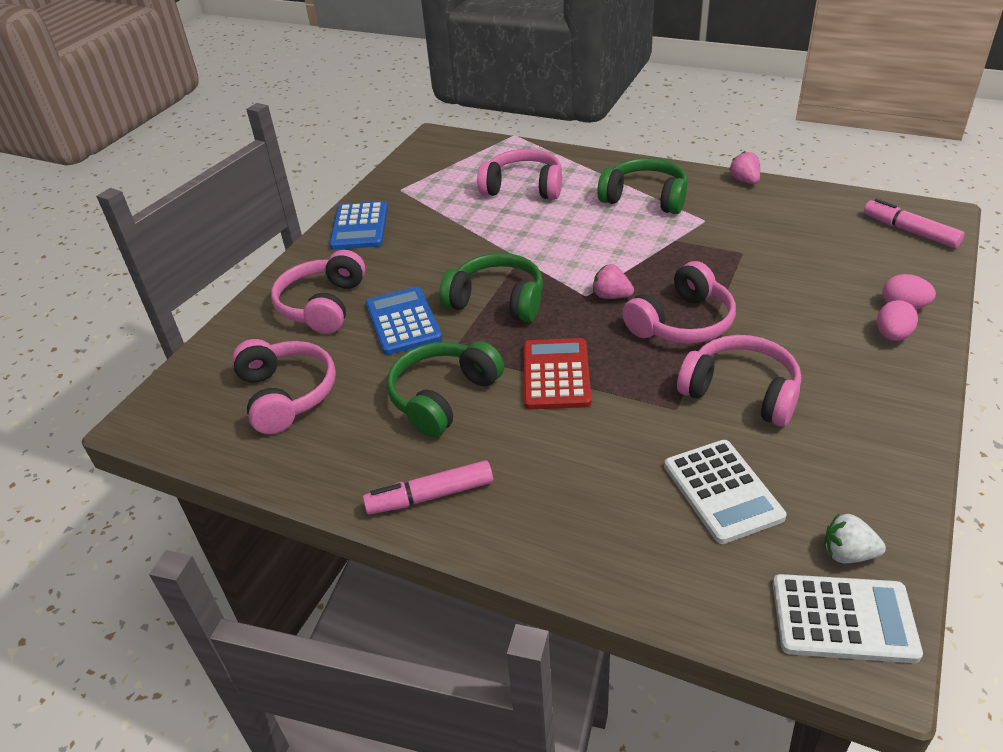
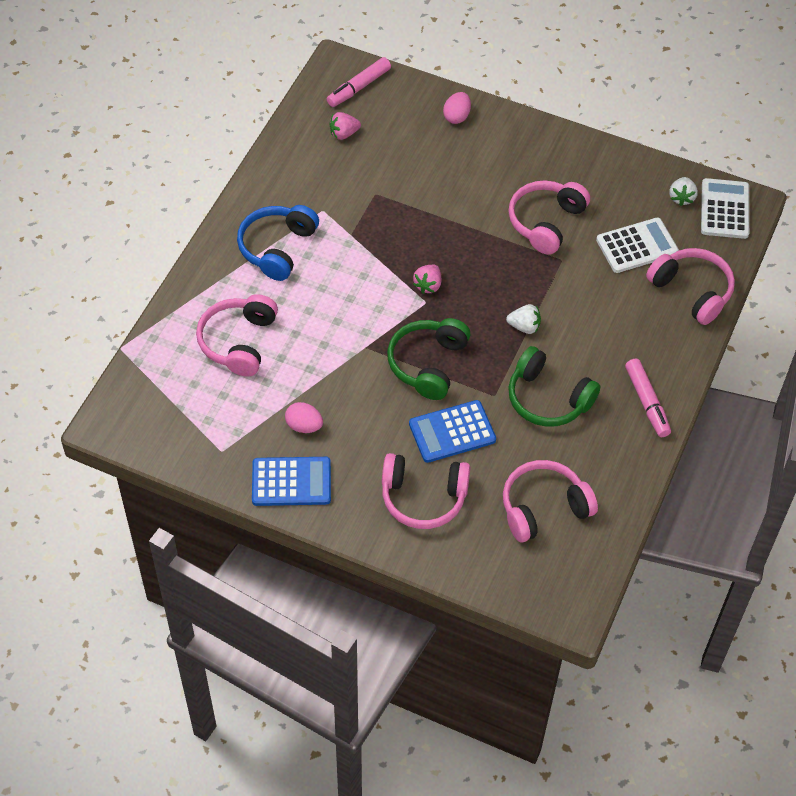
camera: 95 degrees left, 15 degrees up
(556, 374) = (524, 327): red calculator -> white strawberry
(645, 198) = (277, 248): green headphones -> blue headphones
(682, 322) = (466, 244): pink headphones -> pink headphones (692, 291)
(744, 181) = (259, 173): pink strawberry -> pink strawberry (344, 134)
(892, 335) = (489, 131): pink egg -> pink egg (304, 426)

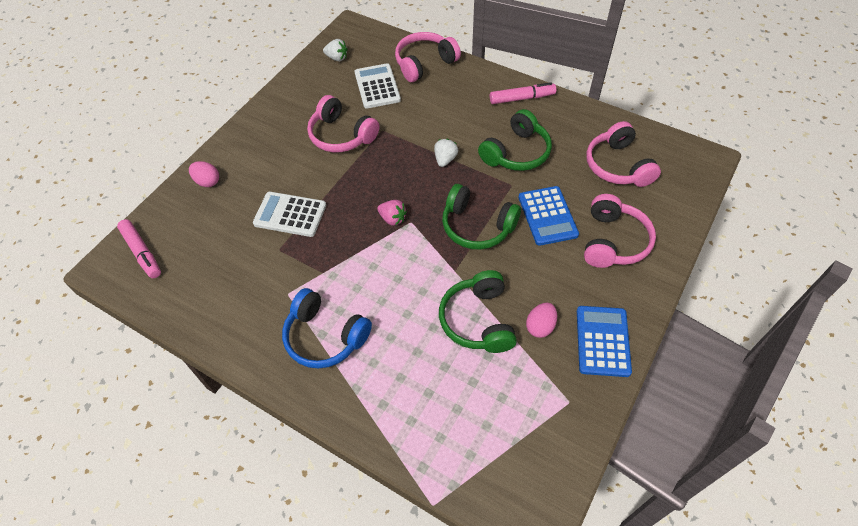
camera: 80 degrees left, 0 degrees up
(238, 342) = (437, 379): pink headphones -> none
(306, 371) = (478, 320): none -> green headphones
(344, 134) = (196, 269): pink strawberry -> none
(724, 209) = (353, 38): white calculator -> white calculator (290, 214)

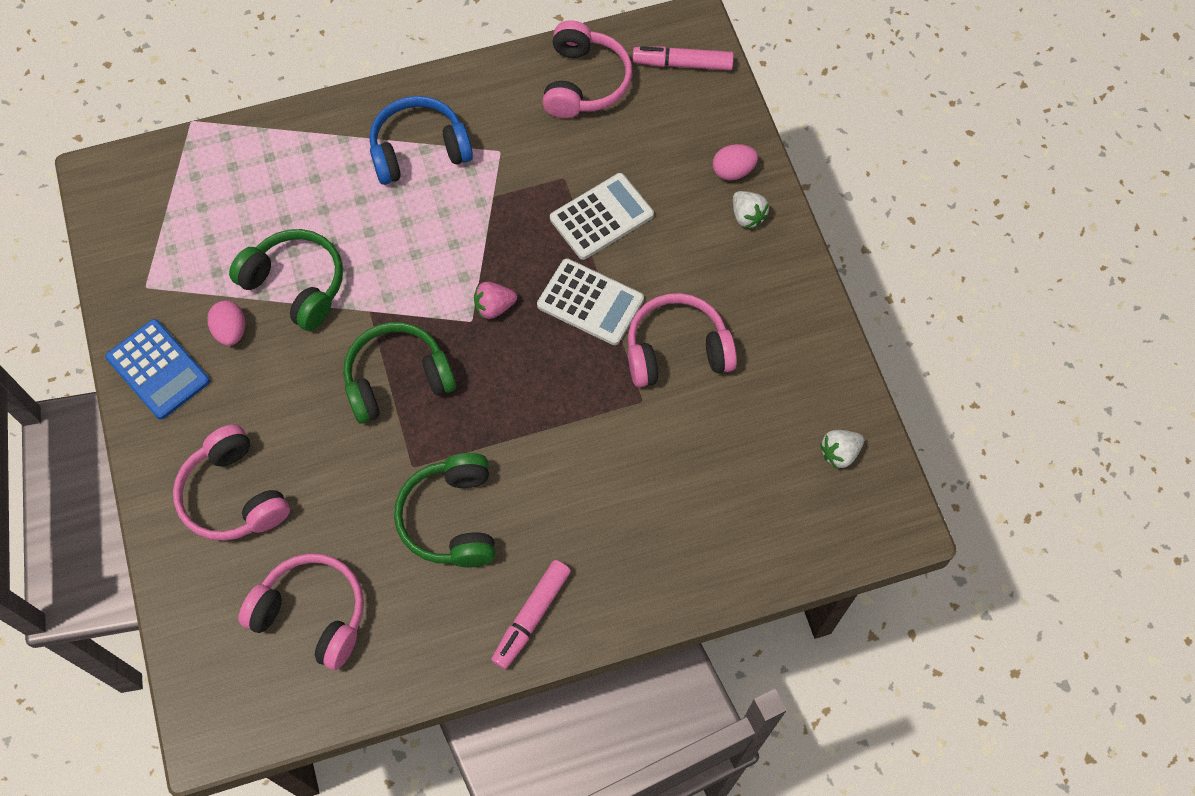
camera: 130 degrees right, 10 degrees up
(377, 86) = (729, 457): white calculator -> white calculator (590, 302)
(424, 63) = (721, 555): pink headphones -> pink headphones (584, 82)
(445, 159) = (523, 430): white strawberry -> white strawberry (747, 216)
(547, 216) = (334, 462): blue calculator -> none

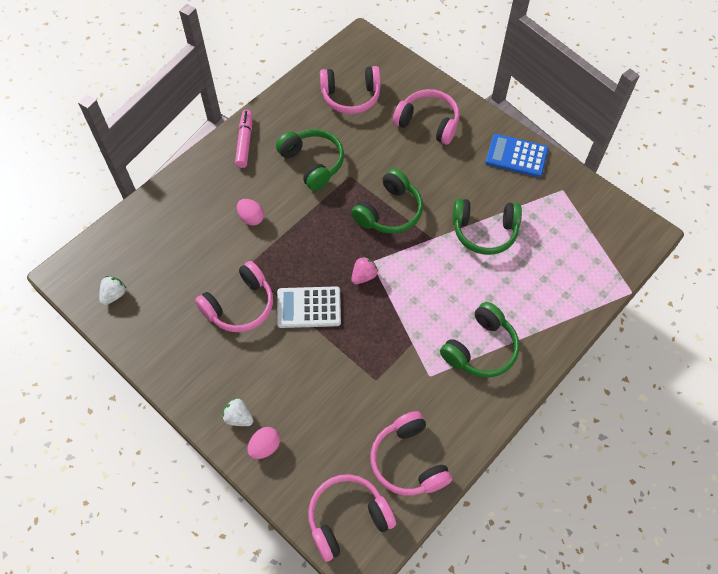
camera: 150 degrees right, 5 degrees down
(231, 331) = (497, 191): pink egg -> pink egg (251, 218)
(419, 150) = (480, 349): blue headphones -> green headphones
(601, 217) = (335, 365): white calculator -> none
(682, 64) = (347, 518): pink marker -> pink headphones

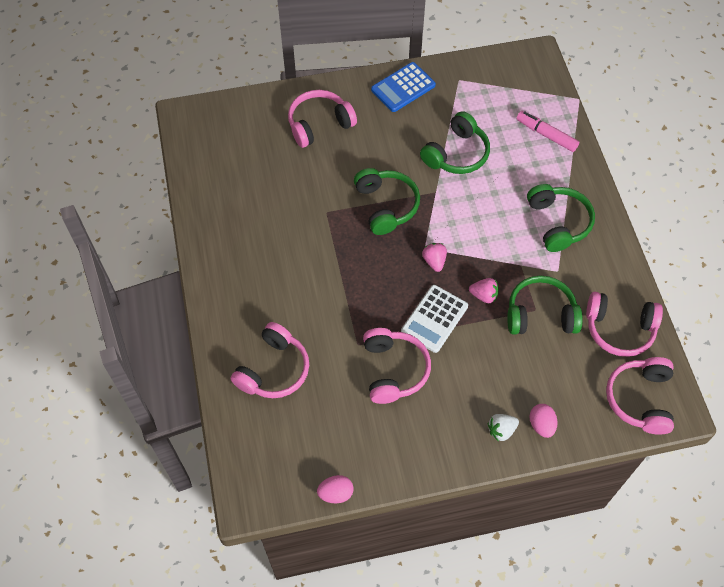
camera: 55 degrees left, 0 degrees up
(114, 295) = (304, 468): white strawberry -> none
(245, 142) = (221, 270): pink marker -> pink marker (546, 135)
(251, 218) = (309, 311): pink egg -> pink egg (336, 493)
(313, 163) = (289, 231): green headphones -> green headphones (540, 314)
(351, 97) = (242, 161): pink headphones -> pink headphones (274, 369)
(359, 331) = (484, 295): none -> pink strawberry

